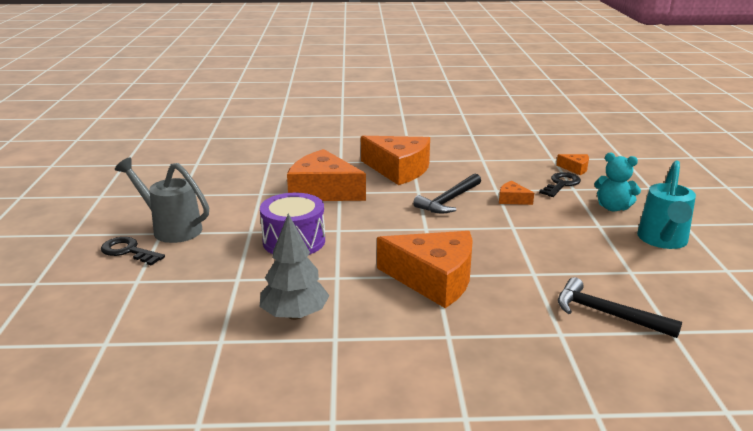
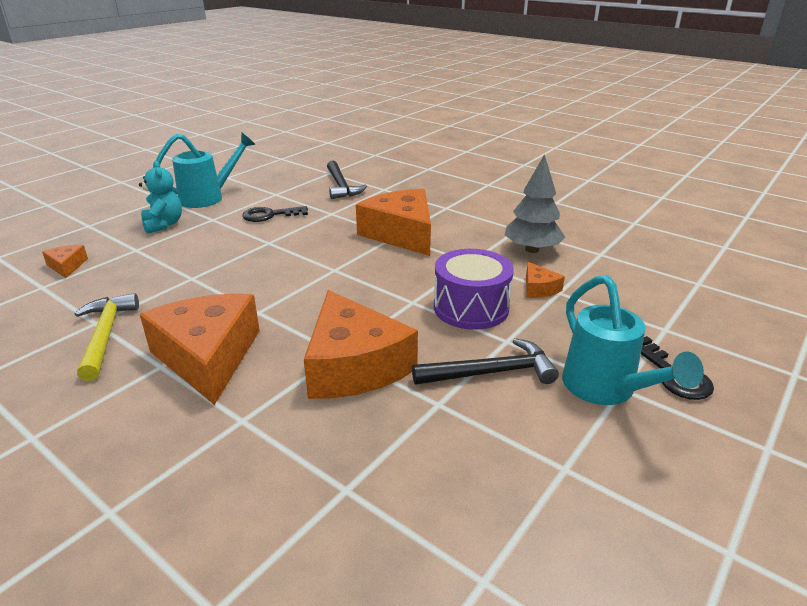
camera: 140 degrees left, 5 degrees up
(171, 228) = (606, 390): grey watering can -> turquoise watering can
(448, 201) = (257, 286): black hammer -> black hammer (492, 372)
(464, 159) = (106, 335): none -> yellow hammer
(512, 199) = (206, 263): orange cheese -> orange cheese (539, 288)
(561, 184) = (129, 257): black key -> black key (270, 215)

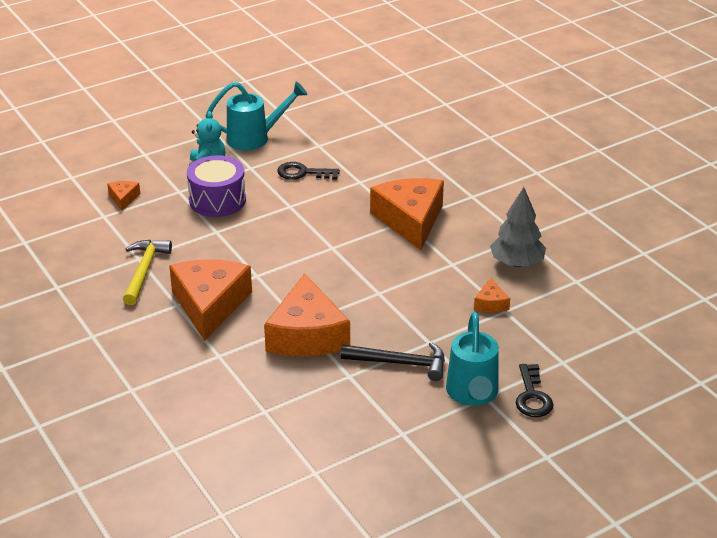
camera: 20 degrees right, 5 degrees up
(341, 186) = (386, 147): black hammer -> none
(471, 308) = (421, 308): purple drum -> purple drum (217, 200)

